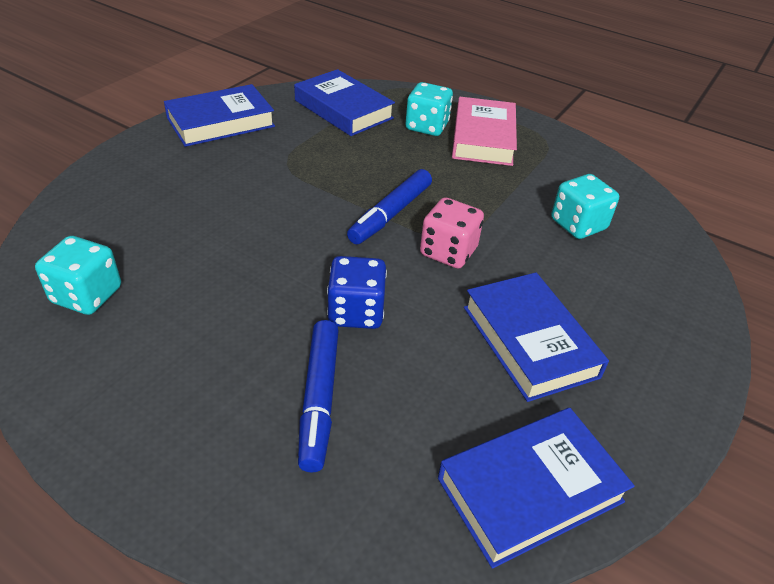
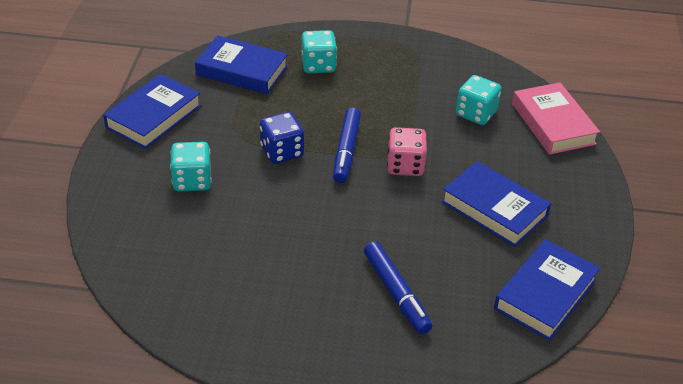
camera: 25 degrees left, 0 degrees up
(87, 295) = (188, 288): turquoise dice -> turquoise dice (192, 181)
(356, 312) = (376, 230): blue dice -> blue dice (282, 151)
(483, 138) = (367, 62): pink book -> pink book (553, 124)

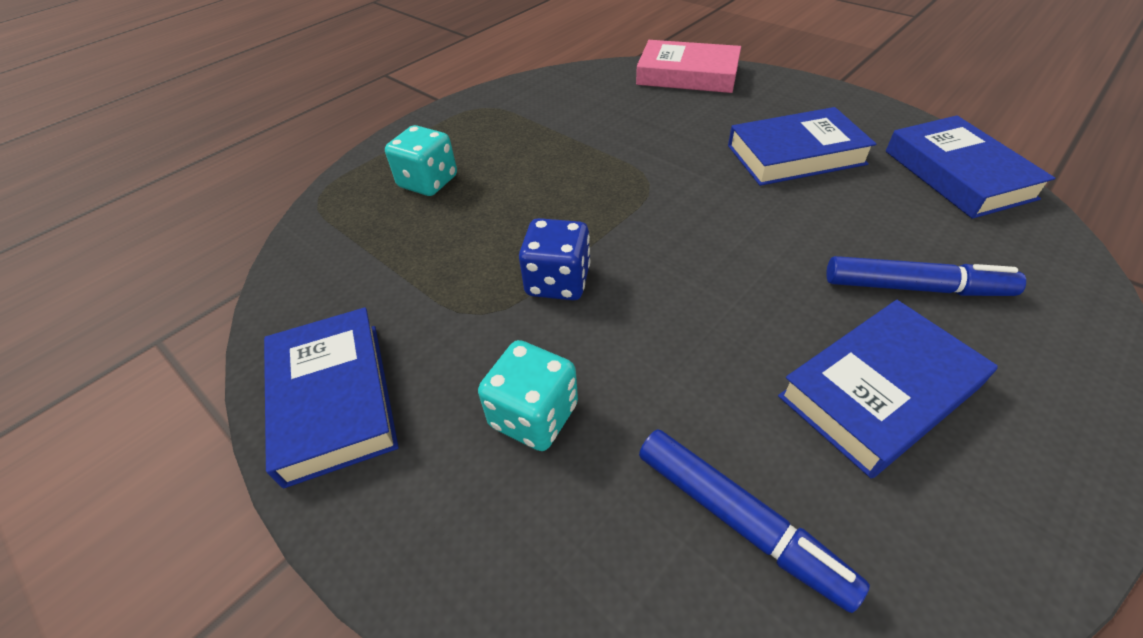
camera: 50 degrees left, 5 degrees up
(242, 70) = (354, 251): blue book -> blue book (878, 391)
(346, 151) = (608, 222): blue marker -> blue marker (739, 520)
(405, 165) = (675, 187): pink dice -> none
(476, 113) = (630, 109): turquoise dice -> none

